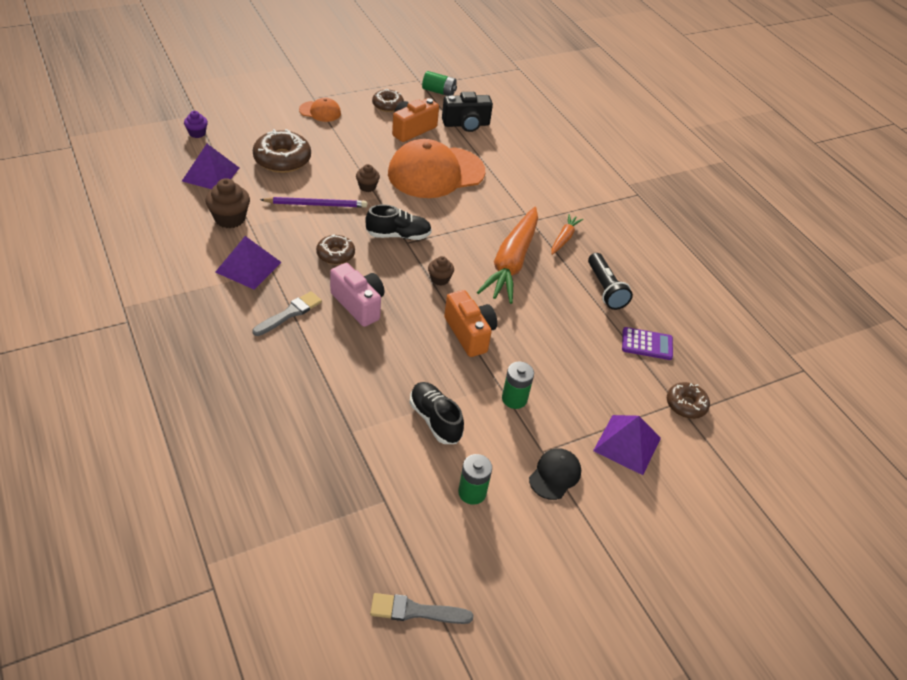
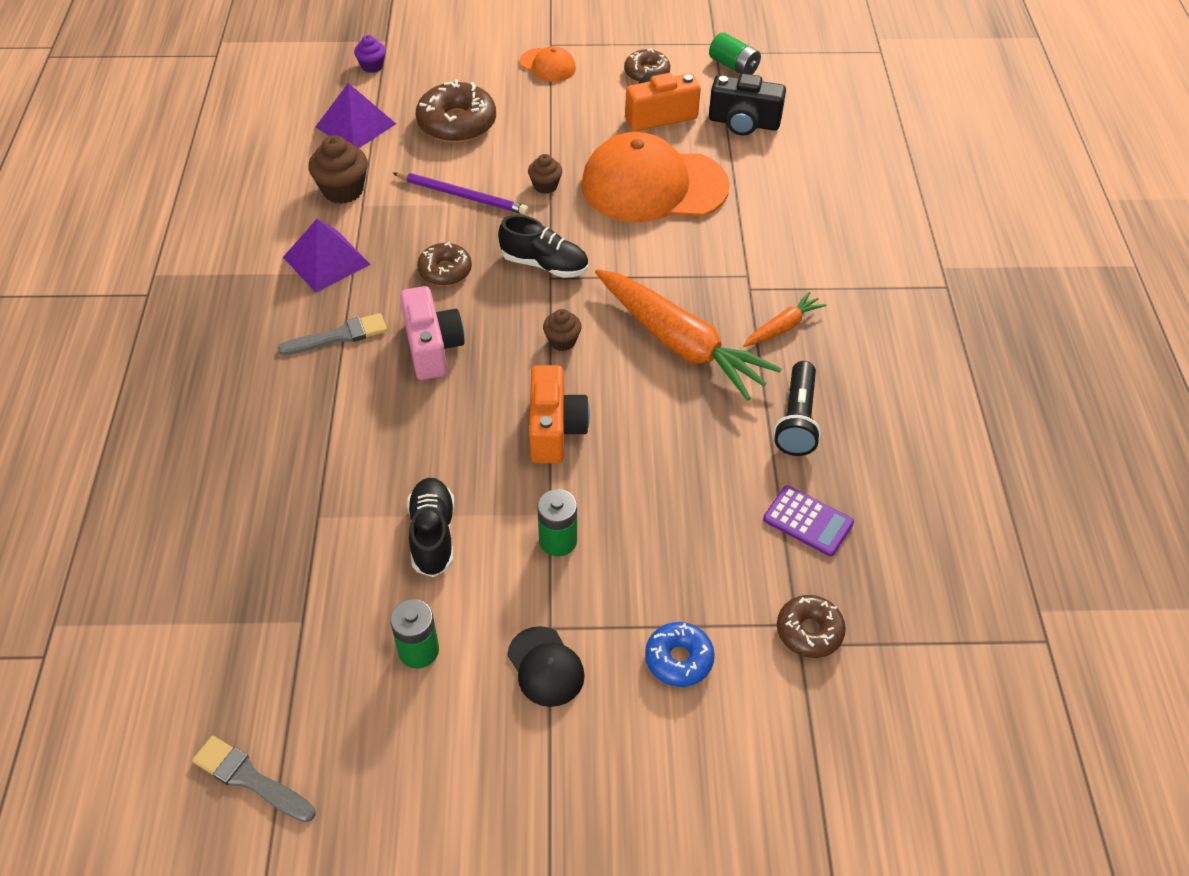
camera: 30 degrees right, 5 degrees up
(511, 262) = (680, 343): orange carrot -> orange carrot turned 90 degrees counterclockwise
(555, 475) = (545, 667): black cap -> black cap turned 90 degrees clockwise
(627, 444) = (679, 659): purple pyramid -> blue donut

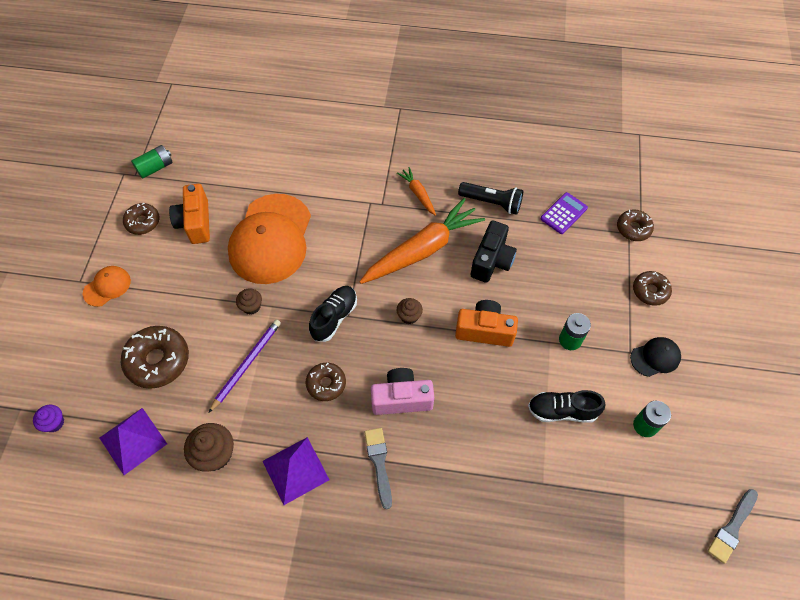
camera: 80 degrees left, 10 degrees up
(679, 659) = (650, 291): blue donut -> brown donut
(743, 123) = (220, 174): black camera -> black camera (491, 261)

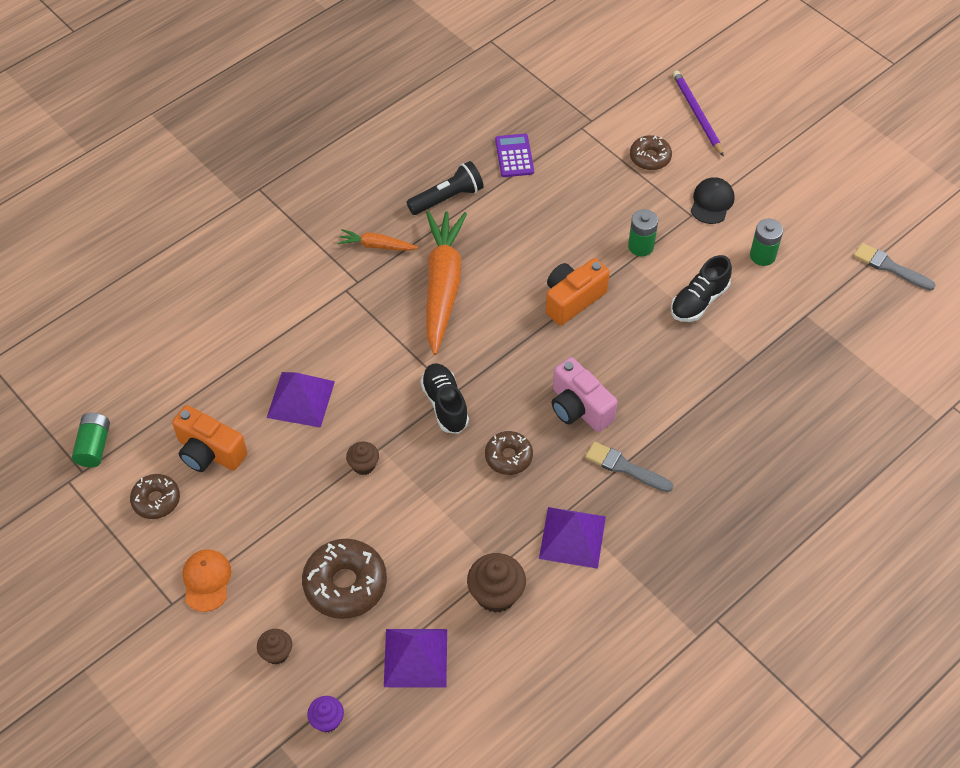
camera: 50 degrees left, 5 degrees down
(247, 364) = (425, 509): purple pencil -> purple pencil (697, 114)
(271, 239) = (301, 399): orange cap -> purple pyramid
(401, 398) = (579, 408): pink camera -> pink camera turned 75 degrees counterclockwise
(409, 316) = (502, 345): brown cupcake -> brown cupcake (276, 653)
(491, 261) = (508, 243): black camera -> none
(633, 228) = (580, 121): brown donut -> none
(732, 527) = (890, 267): grey brush -> grey brush turned 135 degrees clockwise

